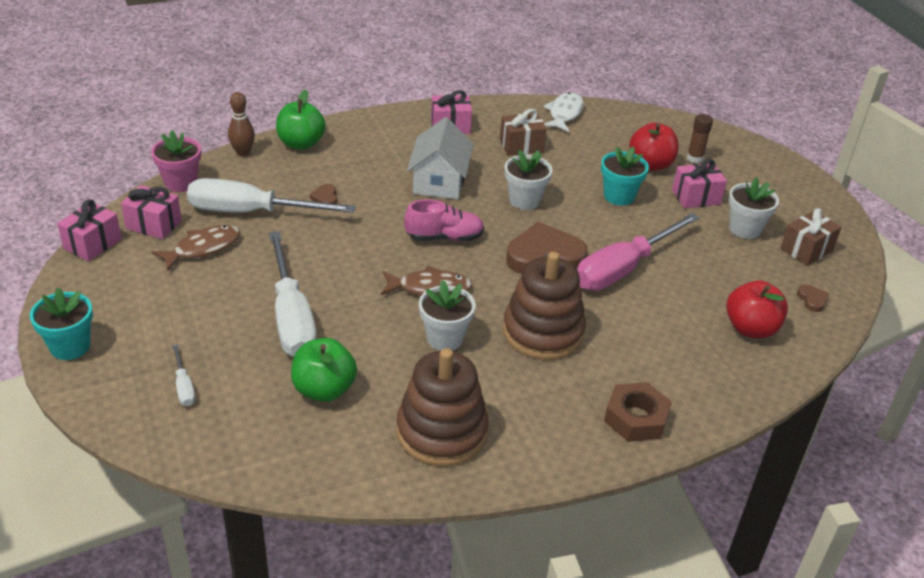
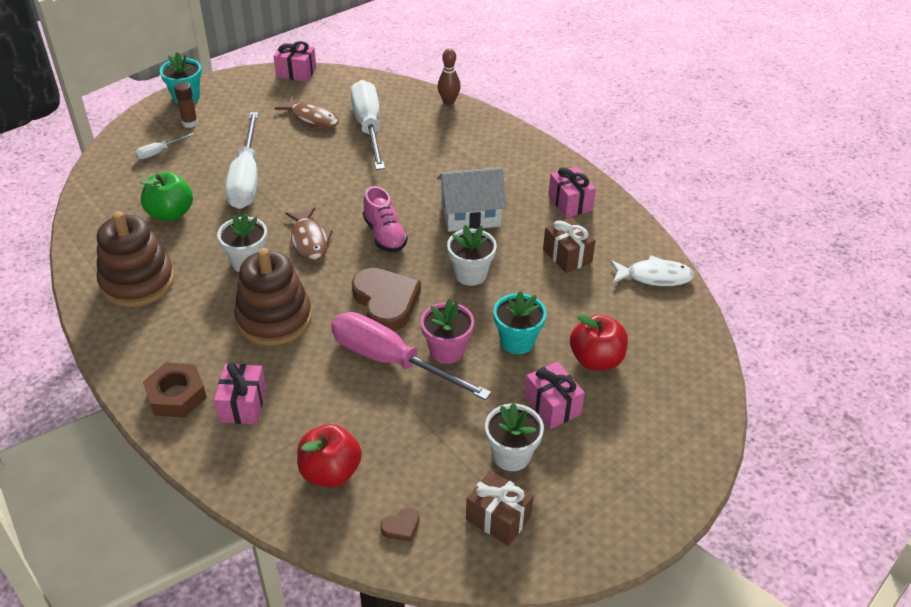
camera: 75 degrees right, 5 degrees up
(154, 224) = (330, 89): pink gift -> pink gift (243, 405)
(181, 183) = (389, 86): pink flower pot -> pink flower pot (447, 350)
(291, 317) = (246, 179): white screwdriver -> white screwdriver turned 60 degrees counterclockwise
(301, 143) = (481, 126): green apple -> none
(325, 198) = (408, 158): brown heart -> none
(694, 158) = (635, 397): brown glue stick -> brown glue stick (190, 123)

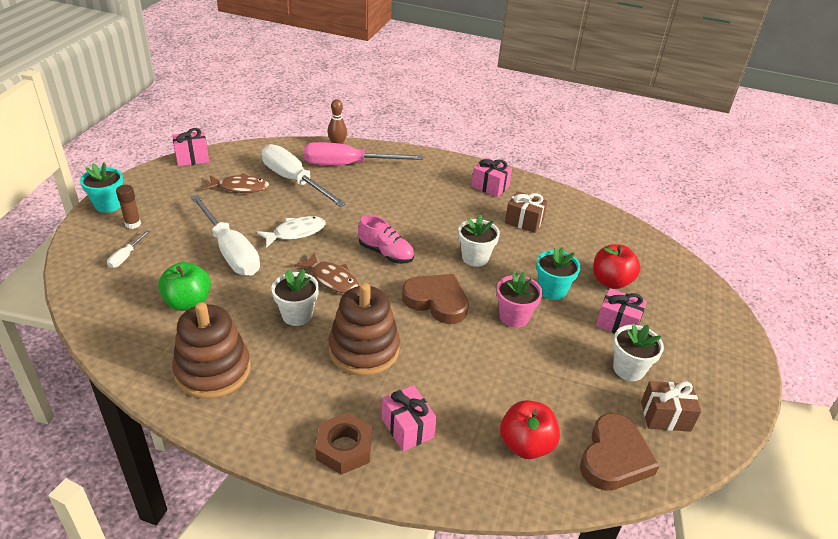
camera: 35 degrees left, 5 degrees down
(391, 361) = (483, 341): pink screwdriver -> pink screwdriver (348, 165)
(401, 527) = (614, 457): brown heart -> brown heart, size x2.37
(470, 215) = (432, 217): white house -> none
(654, 277) = (589, 215): white fish -> white fish (296, 232)

